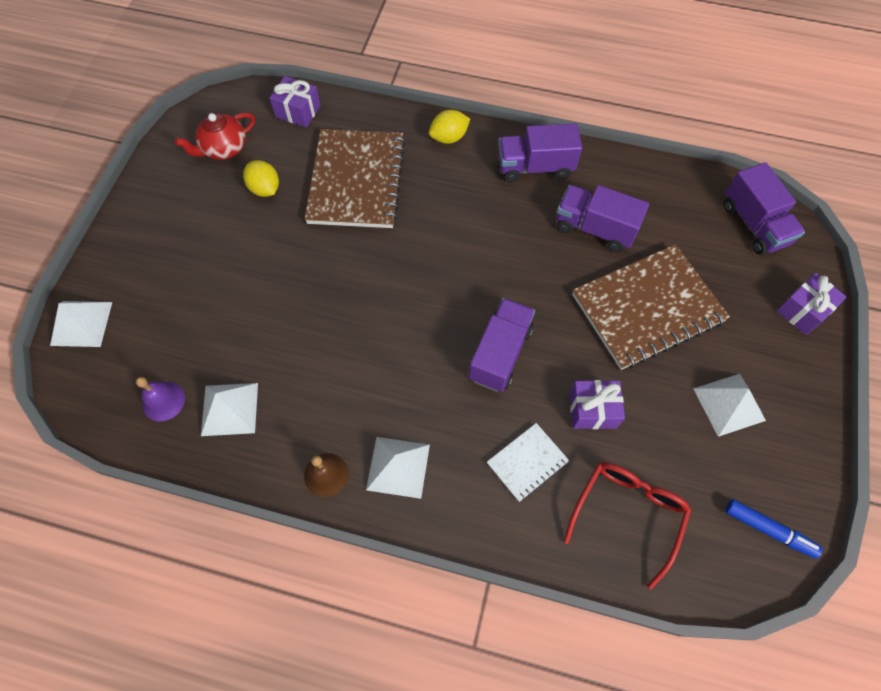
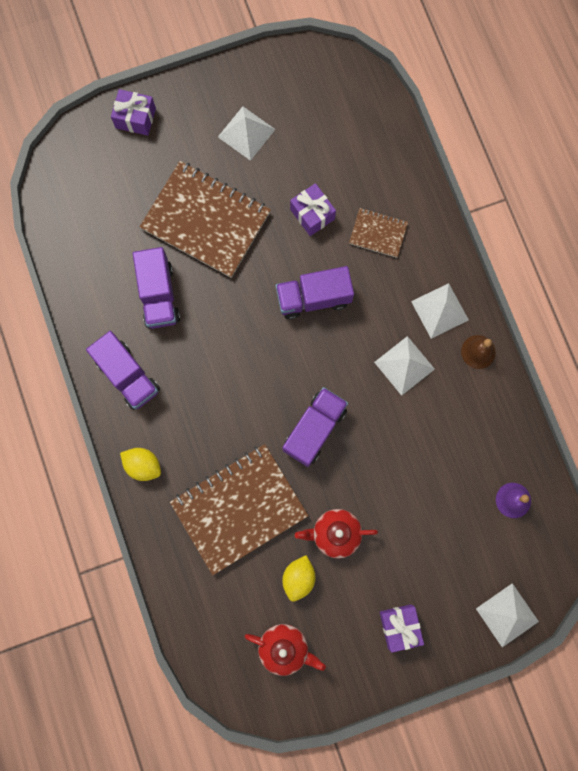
camera: 125 degrees left, 15 degrees up
(229, 409) = (484, 450): white pyramid -> white pyramid (404, 365)
(274, 236) = (335, 533): none -> red teapot
(298, 111) = (202, 617): purple gift -> purple gift (399, 626)
(527, 462) = (378, 233): white notebook -> brown notebook
(627, 514) = (367, 156): red glasses -> none
(754, 224) = (75, 183): purple truck -> purple truck (314, 429)
(768, 529) = (318, 73): blue marker -> none

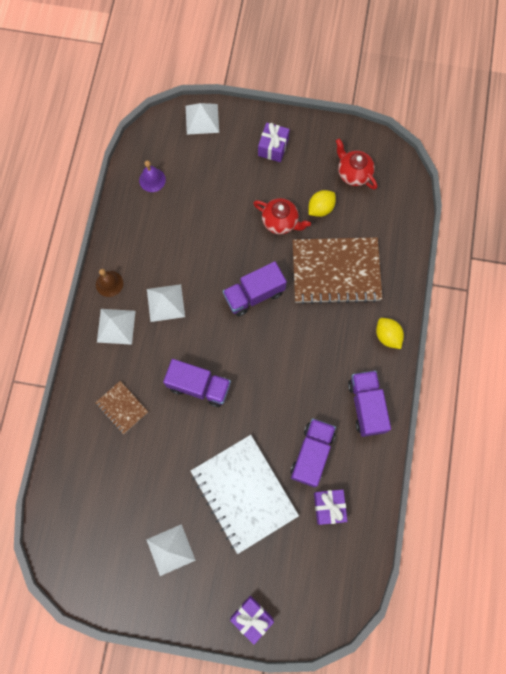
camera: 150 degrees left, 5 degrees down
(206, 221) = (244, 493): brown notebook -> white notebook
(312, 214) = (161, 451): purple gift -> purple gift (329, 507)

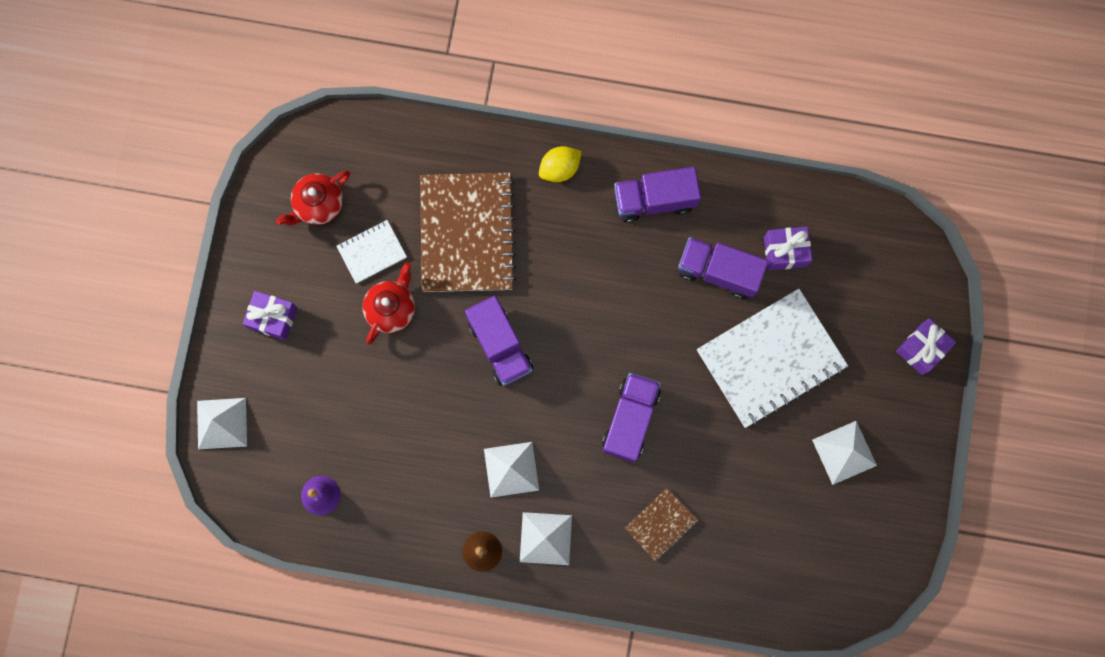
camera: 90 degrees left, 5 degrees up
(320, 208) = (372, 252): yellow lemon -> white notebook

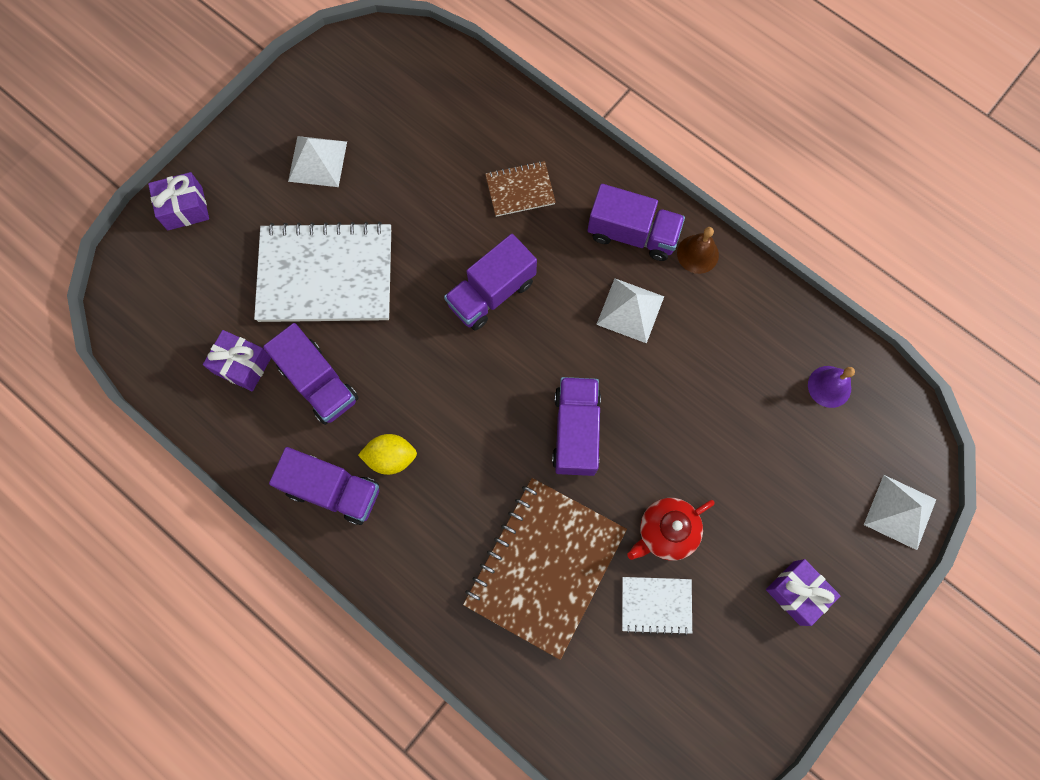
camera: 150 degrees left, 5 degrees down
(318, 204) = (688, 694): red teapot -> none
(545, 538) = (632, 233): white pyramid -> purple truck
(559, 169) = (408, 581): yellow lemon -> yellow lemon (391, 457)

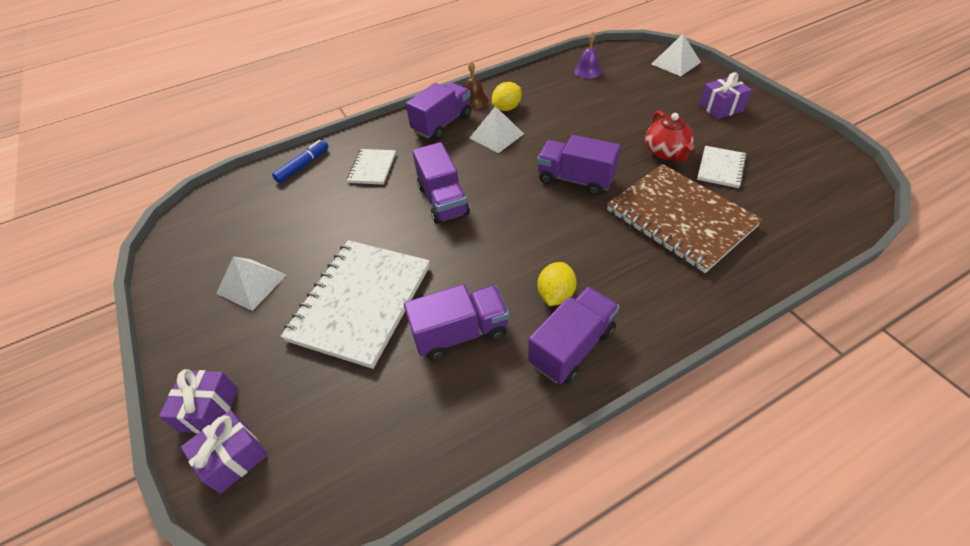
camera: 65 degrees left, 25 degrees down
(242, 365) = (410, 396): purple gift -> purple gift (233, 458)
(498, 110) = (303, 165): none -> blue marker
(520, 190) = (372, 168): brown notebook -> white notebook
(695, 303) = (507, 108): none -> yellow lemon

